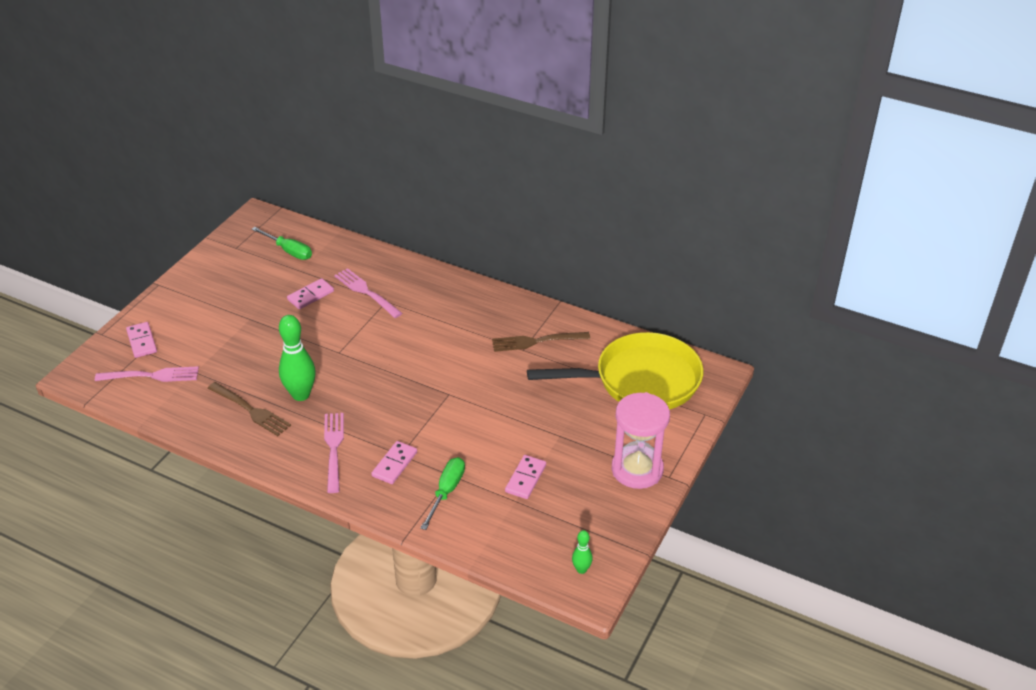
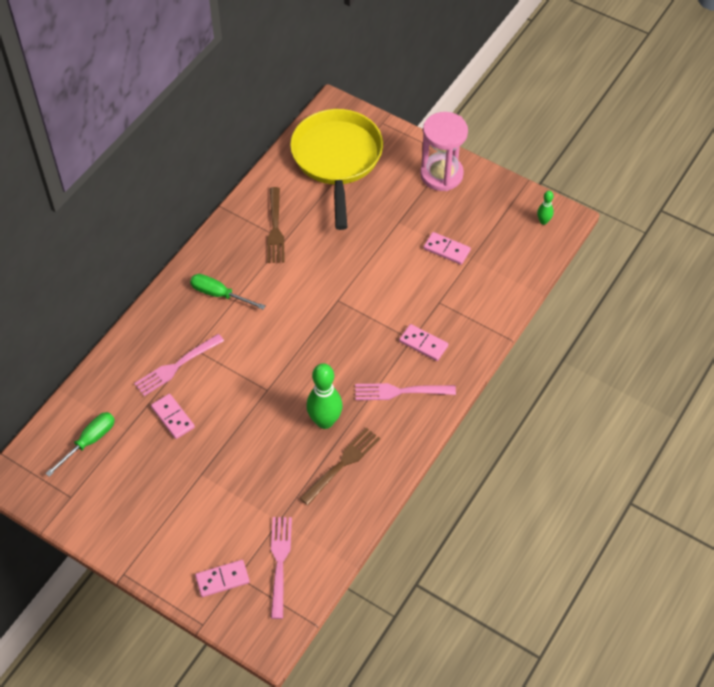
camera: 85 degrees left, 15 degrees up
(446, 491) = (458, 306): green screwdriver -> green screwdriver (219, 294)

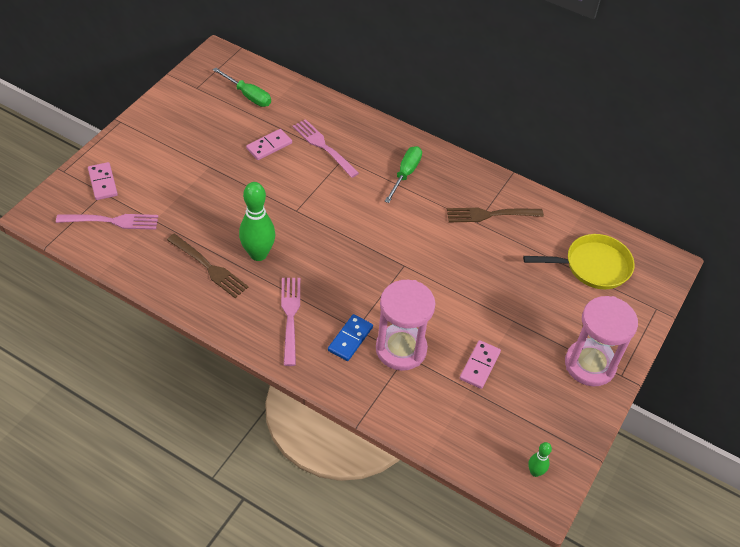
camera: 85 degrees right, 5 degrees down
(337, 159) = (592, 266): yellow pan -> yellow pan, size x0.64
(423, 344) = (350, 339): pink domino -> blue domino
(432, 305) = (401, 349): none -> pink hourglass

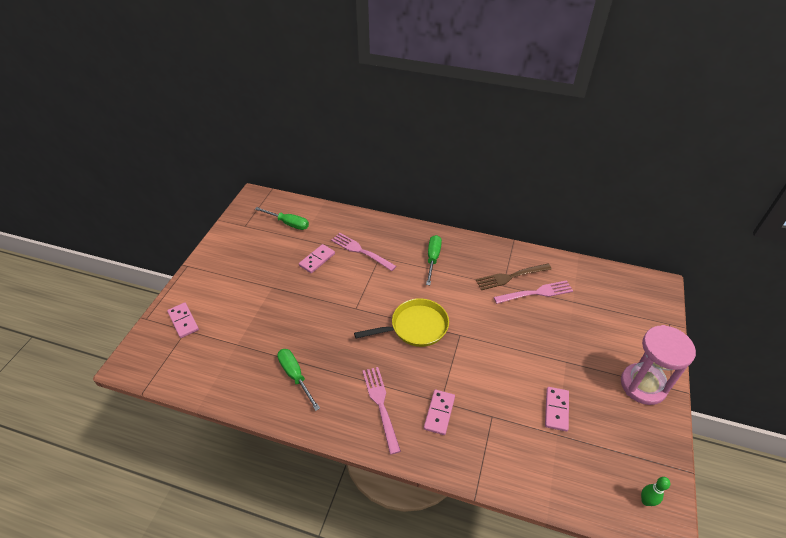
camera: 10 degrees left, 5 degrees down
(111, 221) = (198, 354): pink fork -> pink fork (535, 293)
(208, 267) = (295, 376): brown fork -> green screwdriver
(258, 254) = (335, 354): green bowling pin -> none
(350, 339) = (439, 413): blue domino -> pink domino
(401, 349) = (485, 411): pink hourglass -> none
(592, 266) = (606, 300): yellow pan -> yellow pan (415, 327)

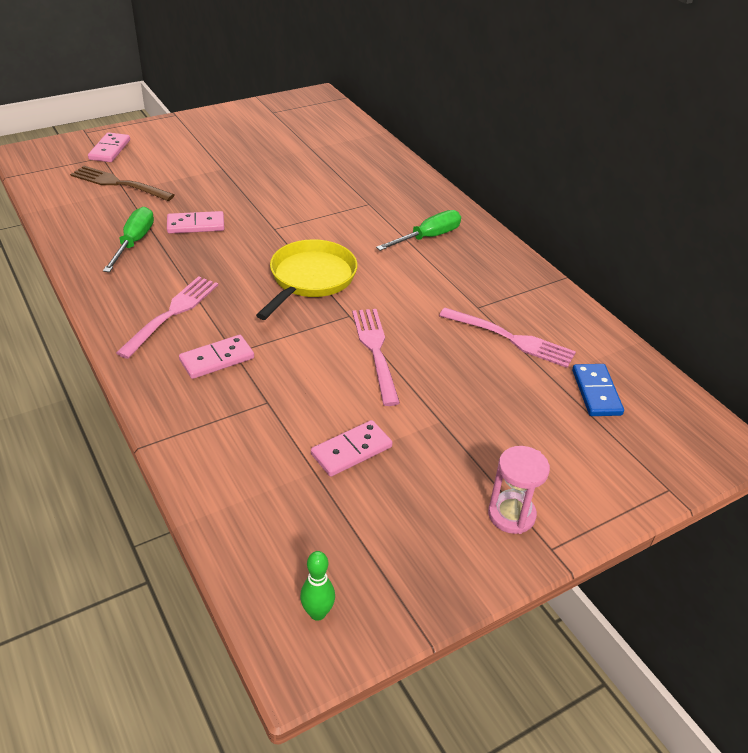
camera: 40 degrees right, 5 degrees down
(288, 223) = (317, 130): green screwdriver -> none
(317, 260) = (299, 171): pink domino -> pink domino (196, 225)
(361, 251) = (356, 189): pink fork -> pink fork (376, 352)
(415, 327) = (310, 279): yellow pan -> yellow pan turned 90 degrees counterclockwise
(511, 276) = (502, 306): brown fork -> brown fork (119, 184)
(596, 296) = (596, 392): none -> blue domino
(643, 385) = (511, 515): pink hourglass -> pink hourglass, size x0.57

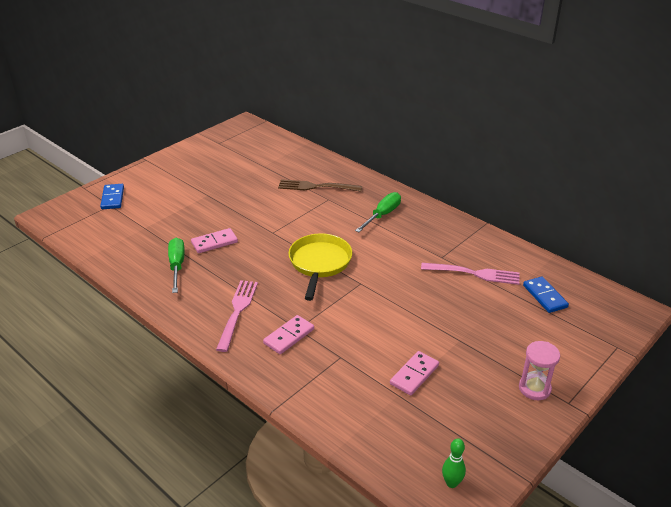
camera: 15 degrees left, 5 degrees down
(109, 150) = (112, 198): pink domino -> blue domino
(119, 184) = (137, 223): brown fork -> brown fork (317, 187)
(376, 352) = (392, 304): pink fork -> none

